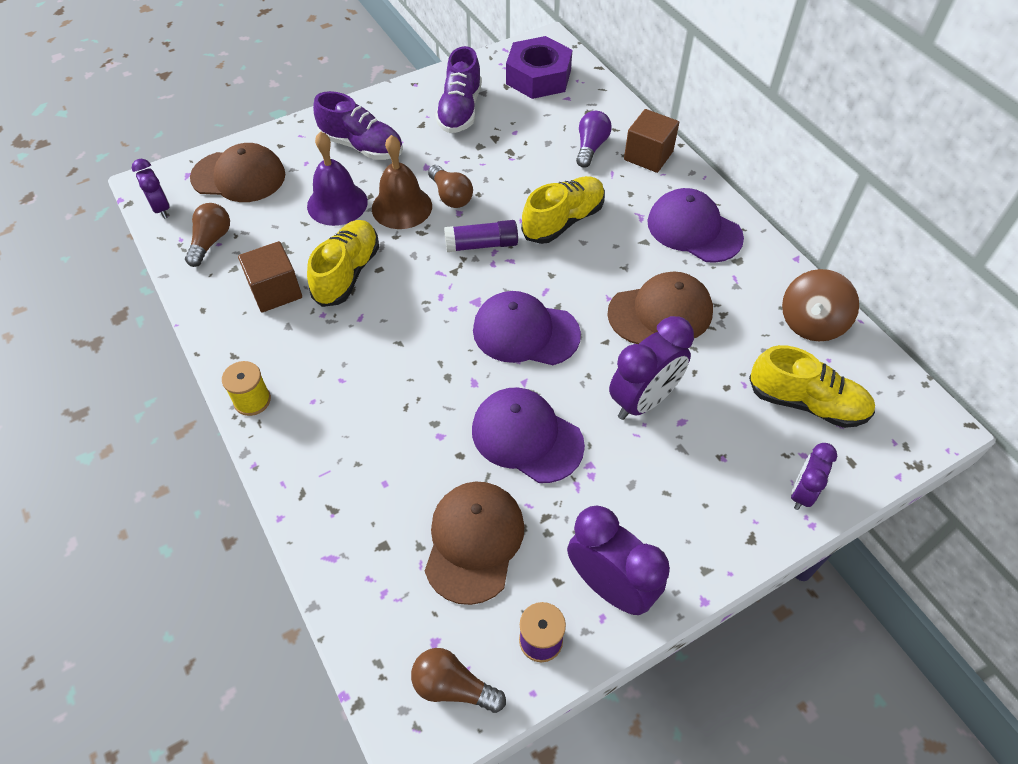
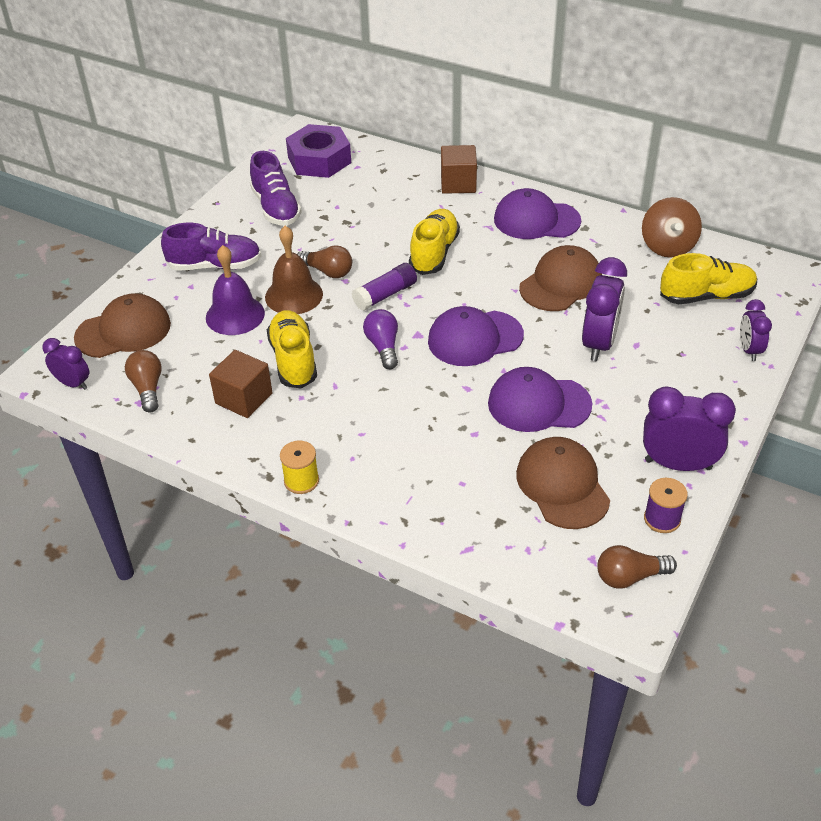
camera: 30 degrees left, 10 degrees down
(591, 147) = (408, 194): purple light bulb -> purple light bulb (383, 347)

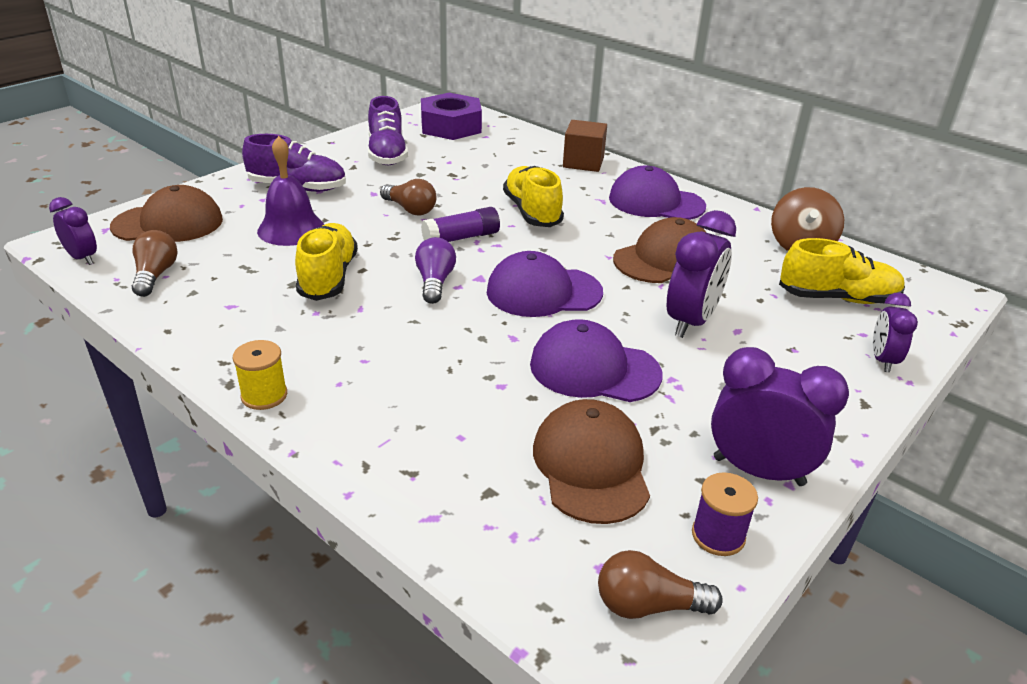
camera: 10 degrees right, 10 degrees down
(244, 398) = (251, 302): brown cube -> none
(294, 295) = (363, 223): brown bell -> none
(434, 253) = (532, 212): yellow shoe -> yellow shoe turned 45 degrees counterclockwise

